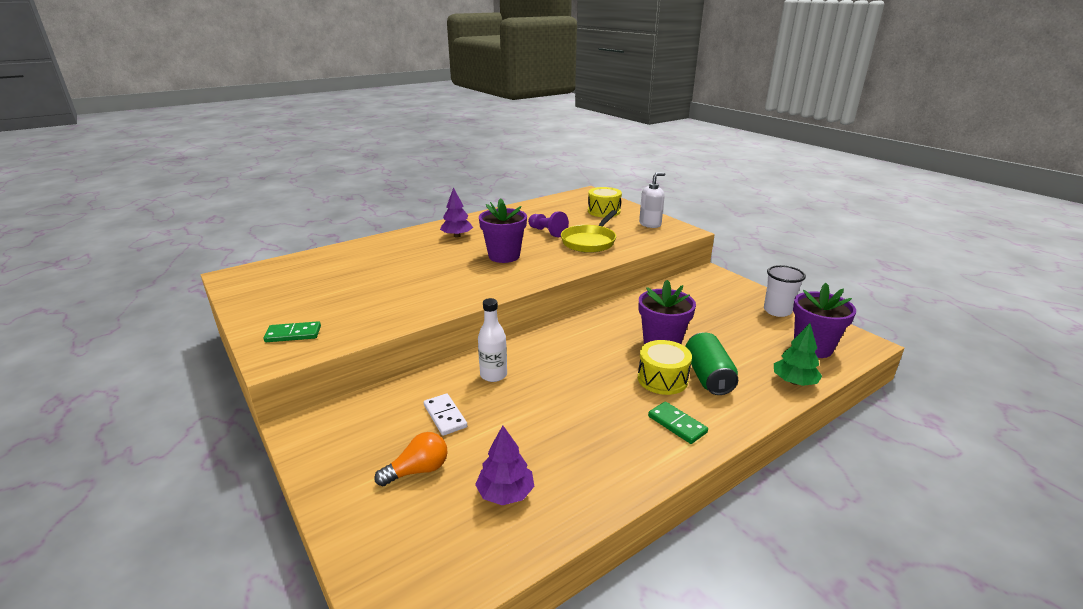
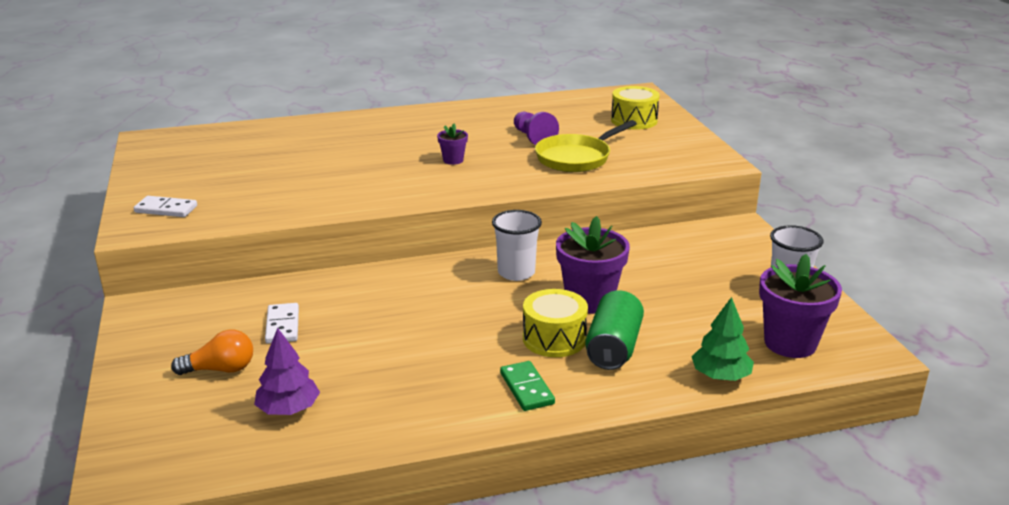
camera: 20 degrees right, 0 degrees up
(293, 334) = (166, 209): green domino -> white domino
(457, 236) = (418, 127): purple tree -> none
(493, 375) = (363, 295): white bottle -> none
(504, 256) = (453, 160): purple flower pot -> purple flower pot, size x0.50
(593, 333) = (516, 272): none -> white cup
(650, 224) = (681, 146): white soap dispenser -> none

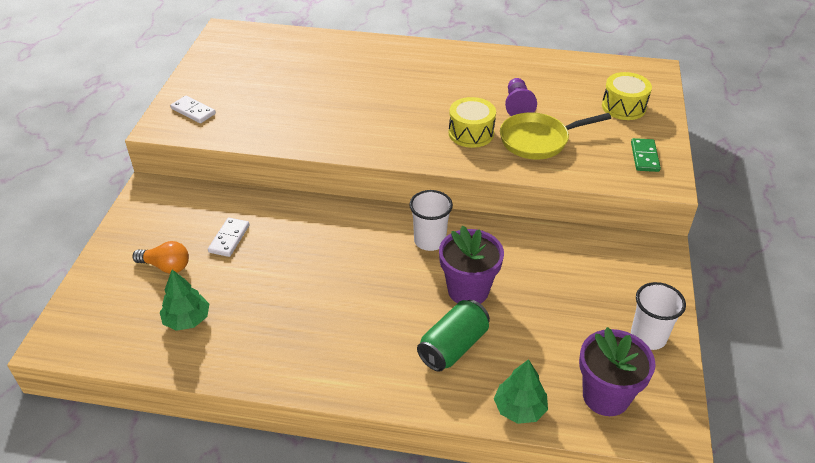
camera: 25 degrees right, 15 degrees up
(288, 409) = (187, 319): purple tree -> green tree
(453, 160) = (433, 115): purple flower pot -> none
(527, 388) = (360, 363): green domino -> green domino (644, 157)
(554, 338) = (413, 320): yellow drum -> yellow drum (471, 133)

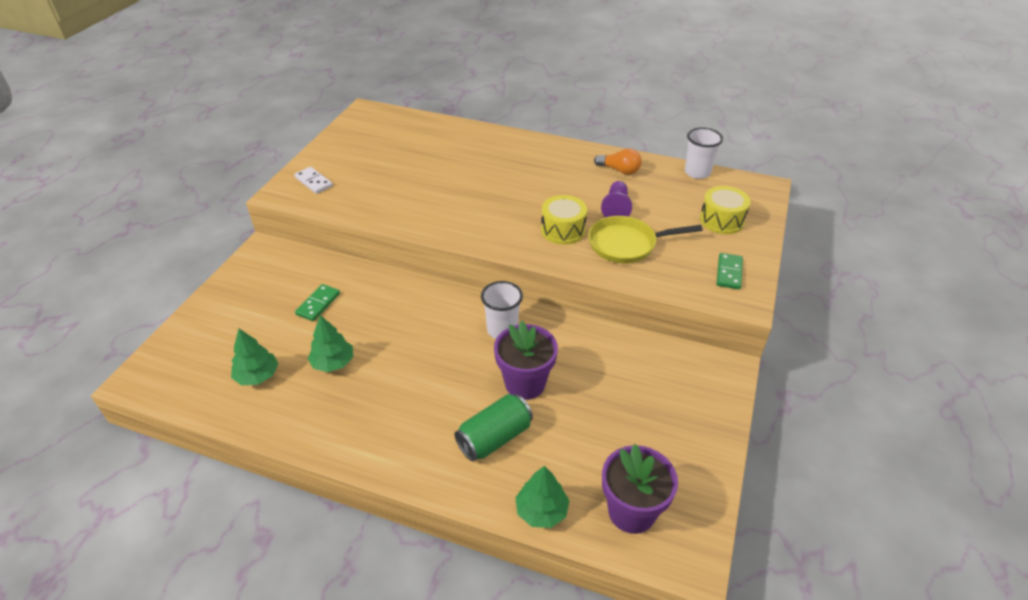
camera: 10 degrees right, 0 degrees up
(166, 266) = (254, 323): orange light bulb -> orange light bulb (619, 170)
(229, 239) = (318, 304): white domino -> green domino
(264, 296) = (333, 362): none -> green tree
(648, 337) = (692, 456): white cup -> white cup (697, 172)

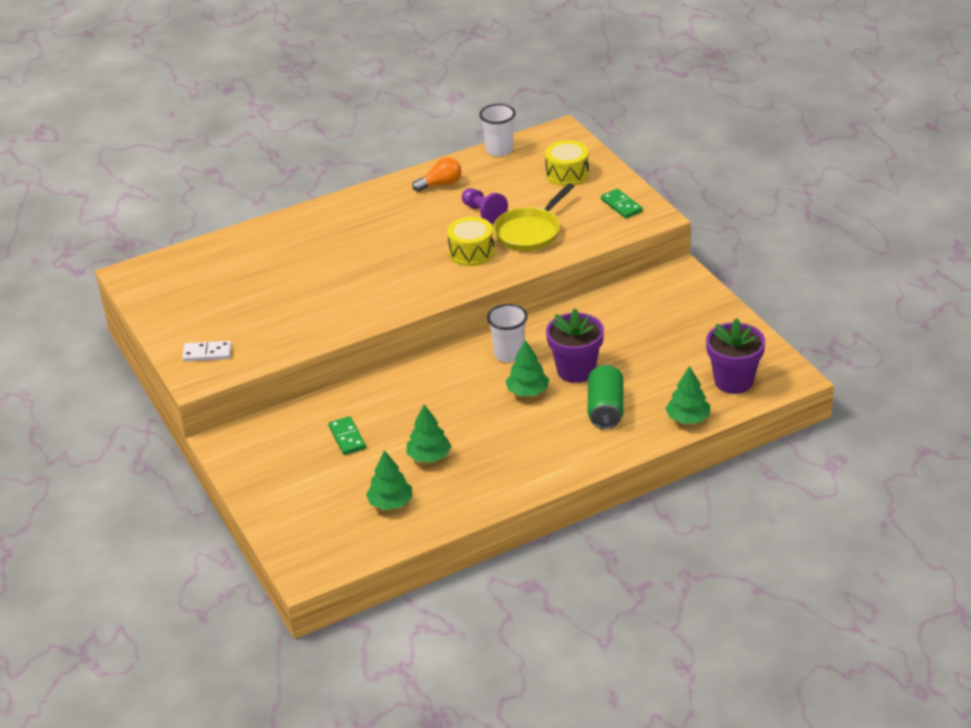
camera: 45 degrees left, 5 degrees down
(467, 370) = (527, 391): none -> green tree

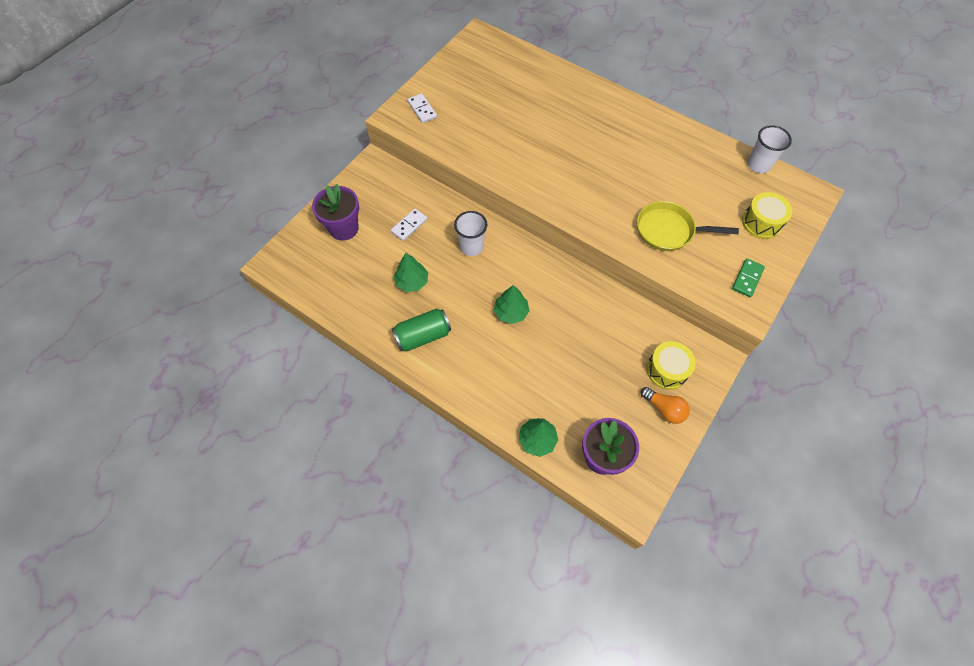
camera: 60 degrees right, 25 degrees up
(347, 437) = (409, 226): green domino -> white domino
(390, 503) = (356, 280): green tree -> none
(440, 184) = (687, 148): orange light bulb -> orange light bulb (664, 409)
(471, 252) = (618, 204): yellow drum -> yellow drum (666, 370)
(483, 213) = (671, 190): purple pawn -> none
(509, 354) = (546, 282): white cup -> white cup (471, 246)
(576, 370) = (552, 334): purple flower pot -> purple flower pot (344, 228)
(605, 409) = (518, 374): green can -> green can (423, 336)

